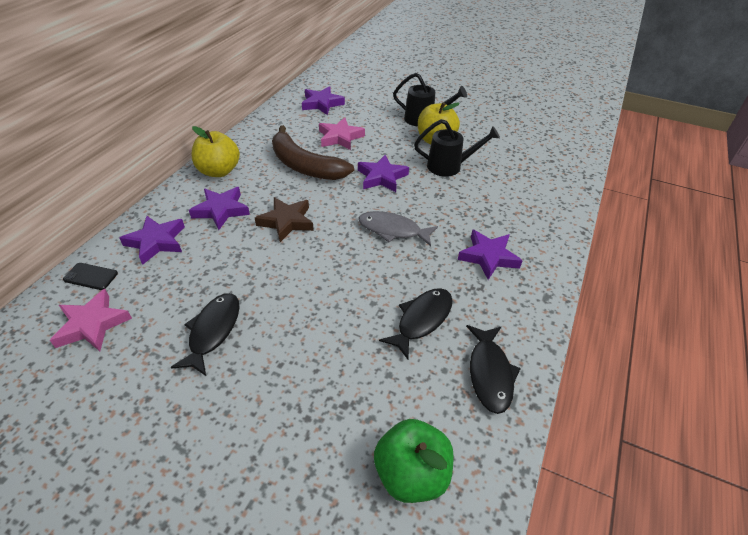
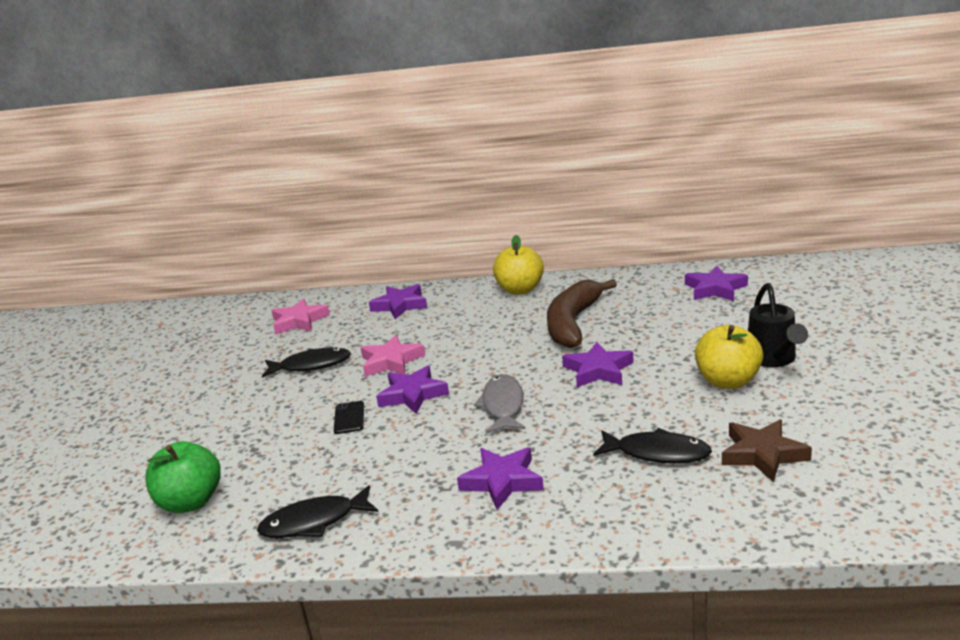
camera: 75 degrees right, 20 degrees down
(91, 276) = (346, 300): black phone -> black phone (349, 418)
(221, 210) = (462, 313): purple star -> purple star (413, 394)
(286, 222) = (470, 346): brown star -> brown star (762, 454)
(340, 137) = (653, 322): pink star -> pink star (391, 361)
(421, 320) = (371, 461): black fish -> black fish (657, 453)
(449, 166) = (674, 408): black watering can -> none

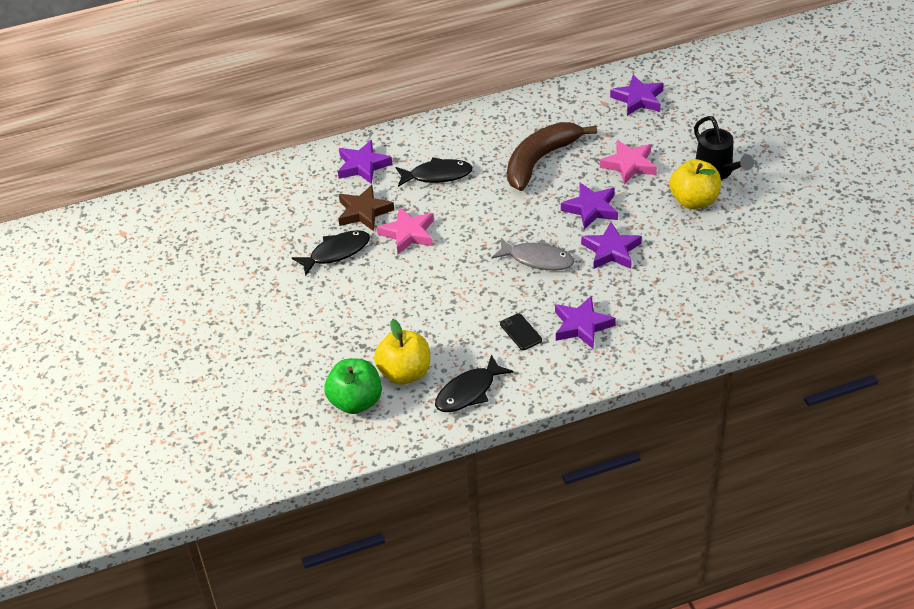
camera: 25 degrees left, 20 degrees up
(299, 321) = (276, 203): pink star -> pink star (629, 165)
(349, 418) = (419, 298): black phone -> black phone (520, 332)
(413, 394) = (455, 264): purple star -> purple star (611, 250)
(503, 405) = (537, 259): grey fish -> grey fish turned 135 degrees clockwise
(520, 290) = (466, 127): yellow apple -> yellow apple (404, 373)
(573, 323) = (540, 161): brown banana -> brown banana turned 45 degrees clockwise
(657, 453) = (676, 277): black fish -> black fish (437, 175)
(762, 454) = (745, 262): brown star -> brown star (364, 212)

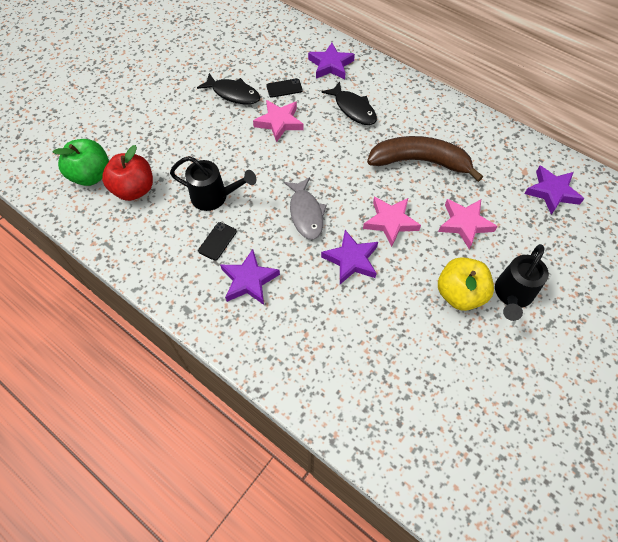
camera: 55 degrees right, 15 degrees up
(364, 212) = (284, 88): brown star -> black phone
(404, 373) = (134, 189): yellow apple -> red apple
(465, 316) = (214, 197): none -> black watering can
(469, 392) = (134, 238): black fish -> none
(591, 209) = (390, 222): purple star -> pink star

